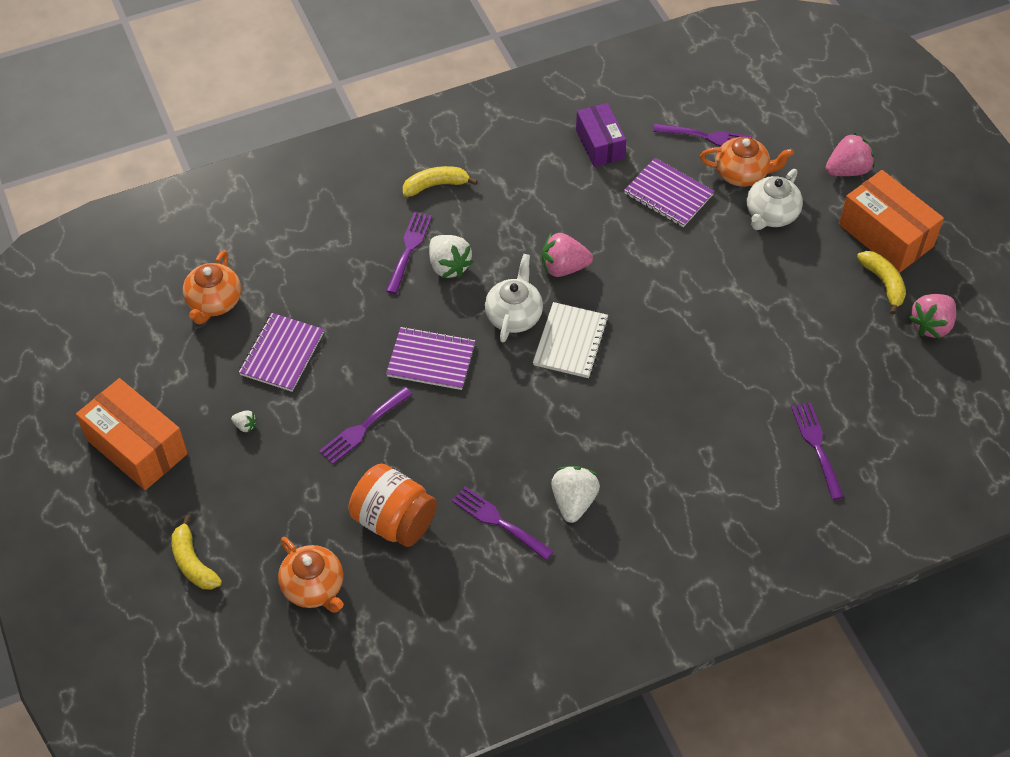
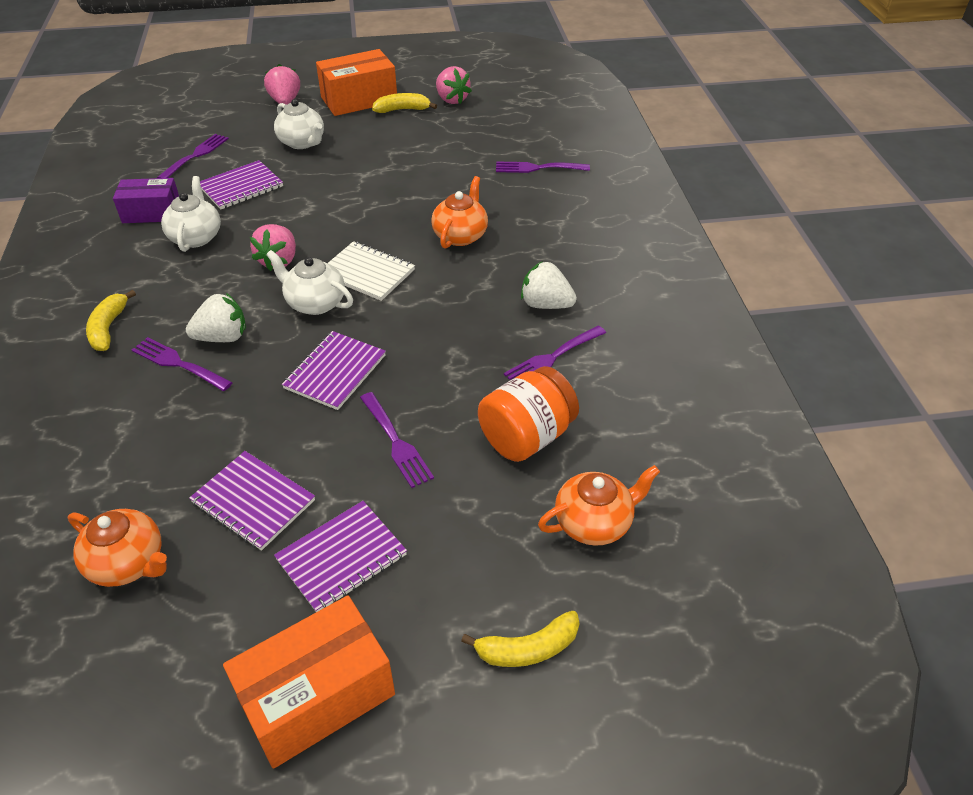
camera: 75 degrees left, 10 degrees down
(245, 426) = (341, 557): white strawberry -> purple notebook
(576, 192) = (196, 237): none -> white teapot
(742, 174) = (249, 147): orange teapot -> orange teapot (460, 235)

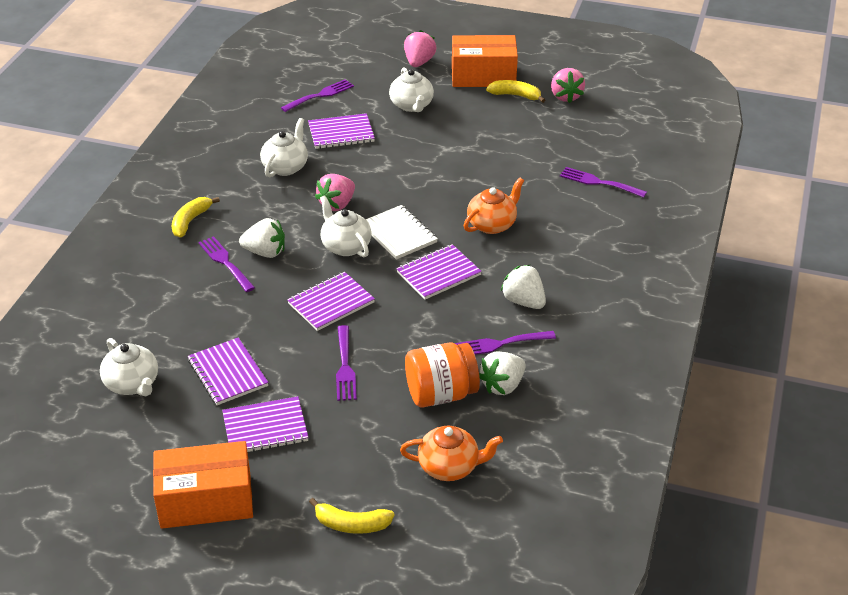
camera: 25 degrees right, 5 degrees down
(128, 563) = (132, 384): orange teapot -> white teapot
(152, 213) = (263, 137): purple box -> none
(437, 302) = (438, 274): none -> purple notebook
(586, 403) = (502, 385): none -> white strawberry

